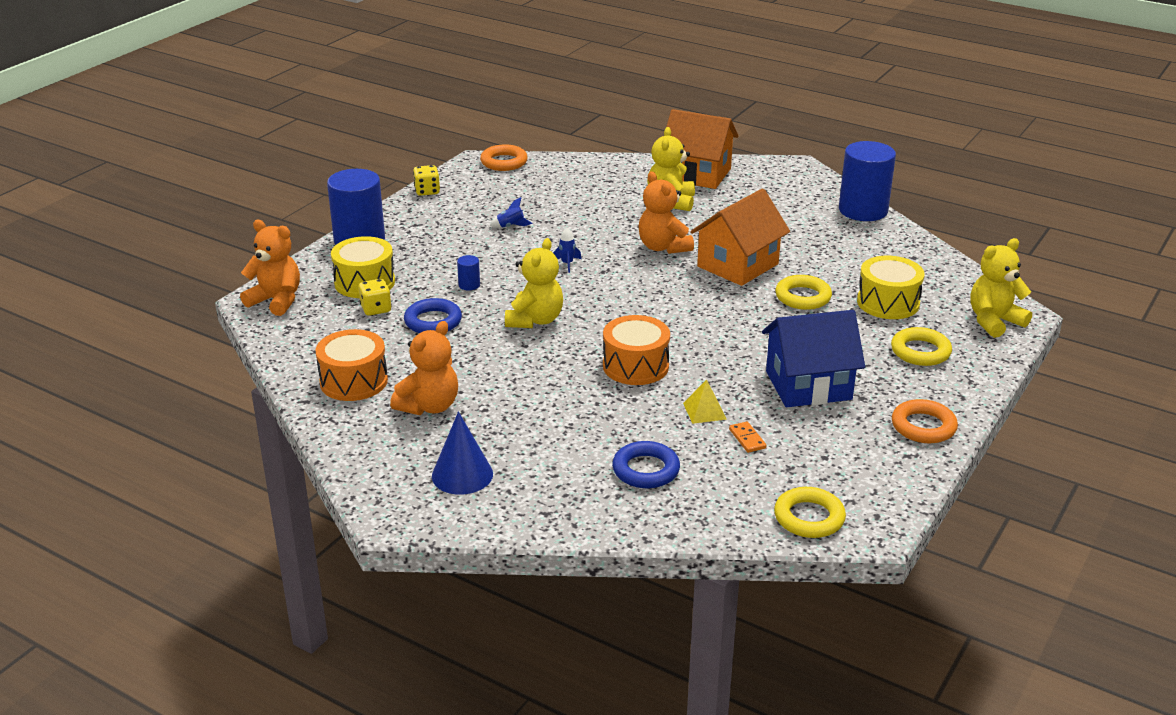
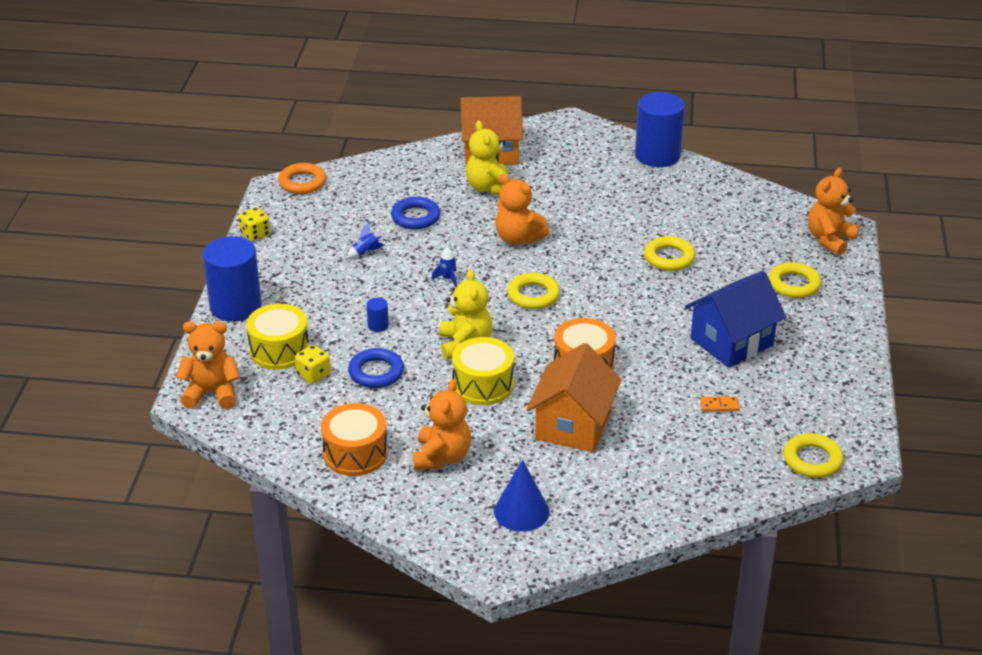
camera: 25 degrees left, 5 degrees up
(637, 296) = (533, 295): none -> yellow ring
(646, 470) = (663, 459): blue ring -> blue ring (415, 217)
(704, 411) = (669, 390): yellow pyramid -> none
(738, 265) = (594, 240): orange house -> orange house (573, 425)
(747, 439) = (719, 405): orange domino -> orange domino turned 45 degrees counterclockwise
(888, 303) = (739, 244): yellow drum -> yellow drum (483, 385)
(923, 426) = (840, 353): orange ring -> none
(994, 321) = (830, 239): yellow teddy bear -> orange teddy bear

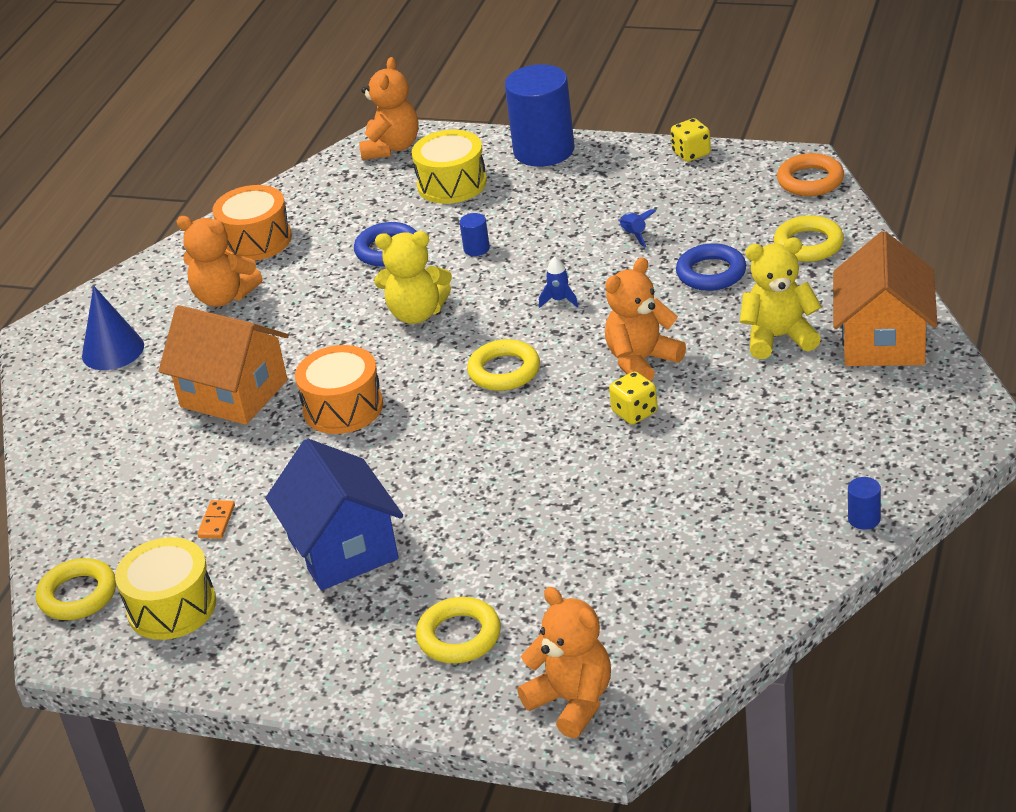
camera: 105 degrees right, 0 degrees up
(313, 375) = (399, 208): yellow dice -> yellow dice (634, 412)
(483, 385) = (335, 327): yellow drum -> yellow drum (172, 607)
(657, 155) = (864, 519): blue cylinder -> blue cylinder, size x0.40
(669, 257) = (562, 505): yellow ring -> yellow ring (808, 244)

